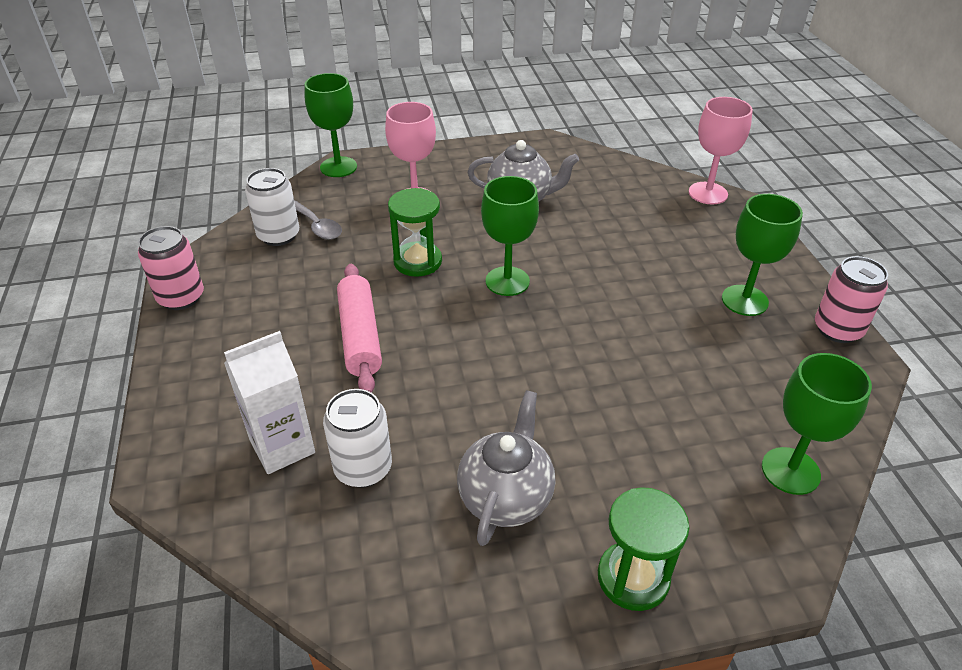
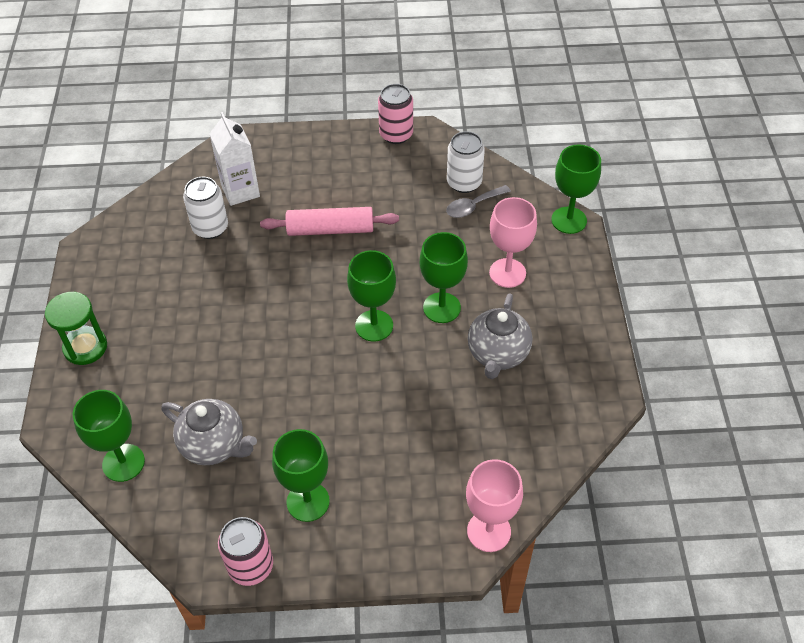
camera: 100 degrees right, 10 degrees up
(417, 261) = (412, 268): green hourglass -> none
(470, 237) = (441, 308): none -> green goblet
(506, 497) = (163, 295): grey teapot -> grey teapot (214, 445)

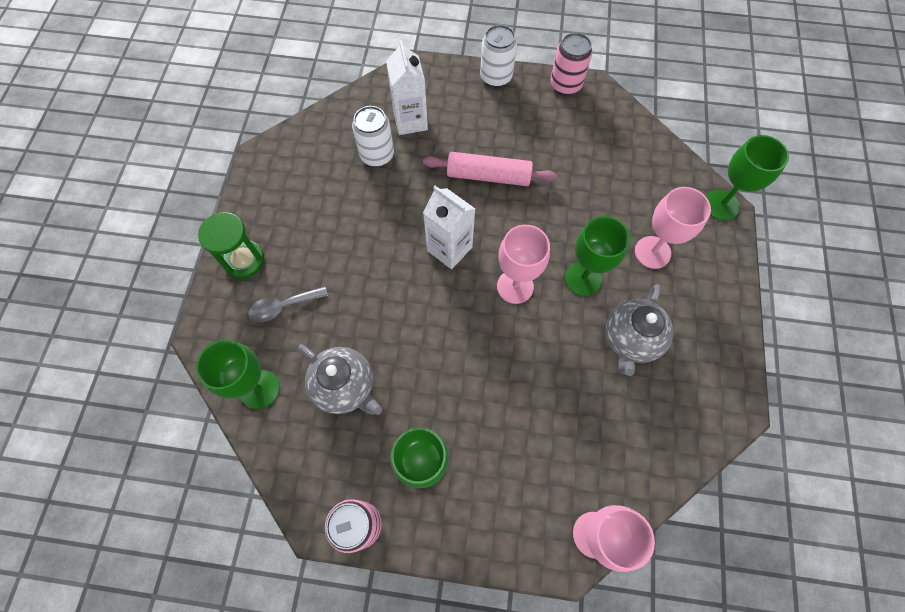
camera: 10 degrees right, 15 degrees up
(301, 302) = (449, 249): none -> white carton
(374, 325) = (515, 286): green goblet -> pink goblet
(464, 182) = (623, 147): white can -> white can (496, 77)
(473, 206) = (629, 174): grey spoon -> grey spoon (283, 306)

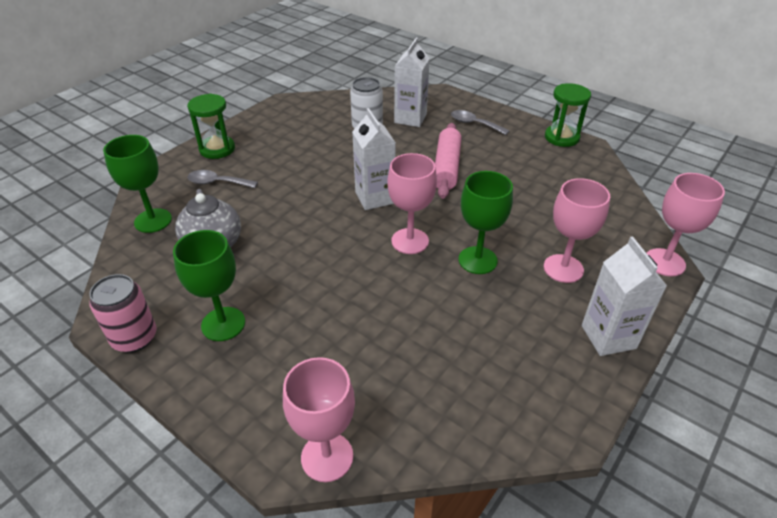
camera: 30 degrees right, 25 degrees down
(476, 101) = (474, 124): none -> grey spoon
(488, 176) = (447, 167): pink rolling pin -> pink rolling pin turned 60 degrees clockwise
(496, 77) = (502, 116): white can -> none
(565, 85) = (561, 137): pink can -> green hourglass
(630, 340) = (490, 321): grey teapot -> none
(719, 307) = (608, 337): none -> white carton
(721, 205) = (664, 262): green goblet -> pink goblet

